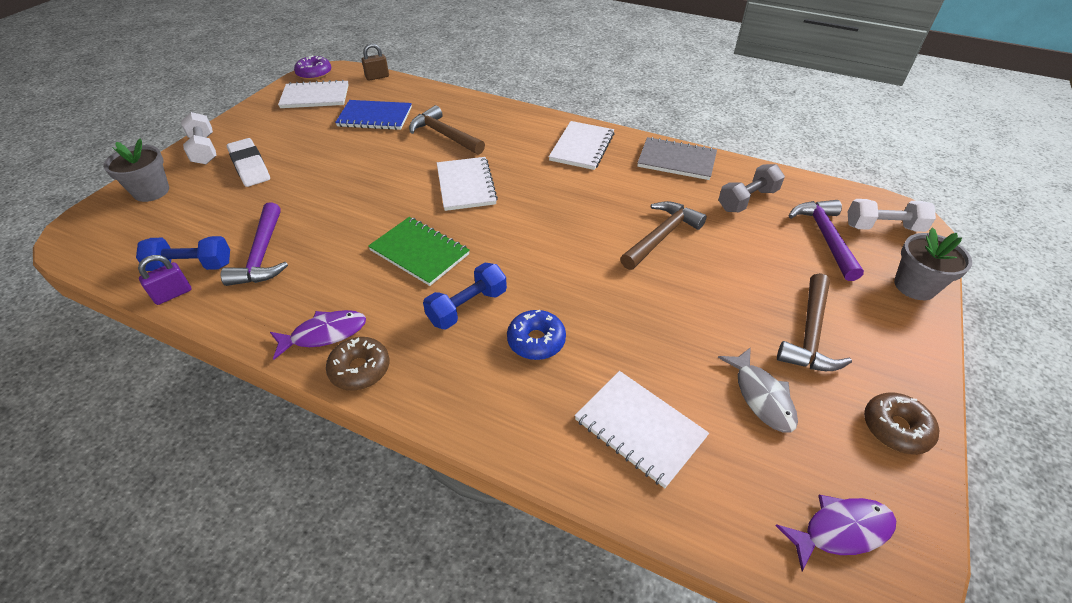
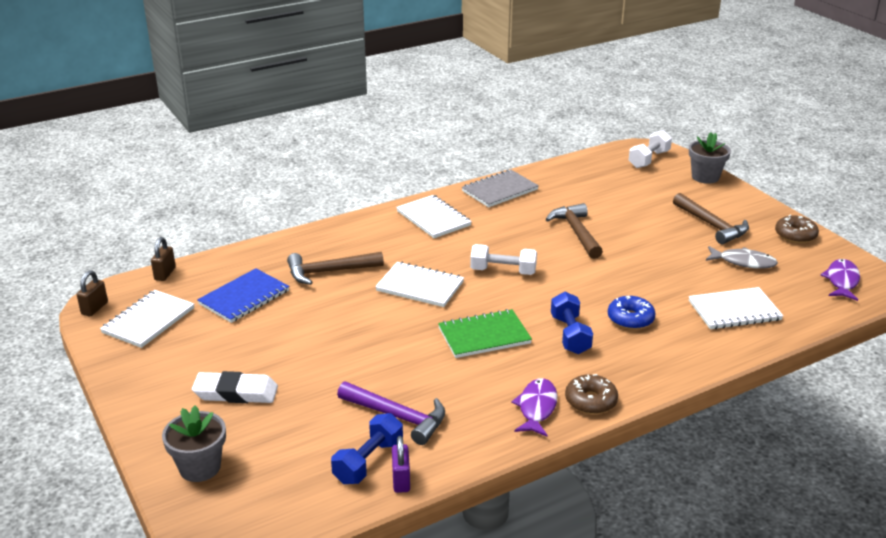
camera: 55 degrees left, 15 degrees down
(204, 150) = (159, 416): white dumbbell -> white dumbbell (503, 271)
(314, 74) = (94, 308): purple donut -> brown padlock
(747, 200) = (574, 187): grey dumbbell -> none
(825, 237) = (638, 180): purple hammer -> none

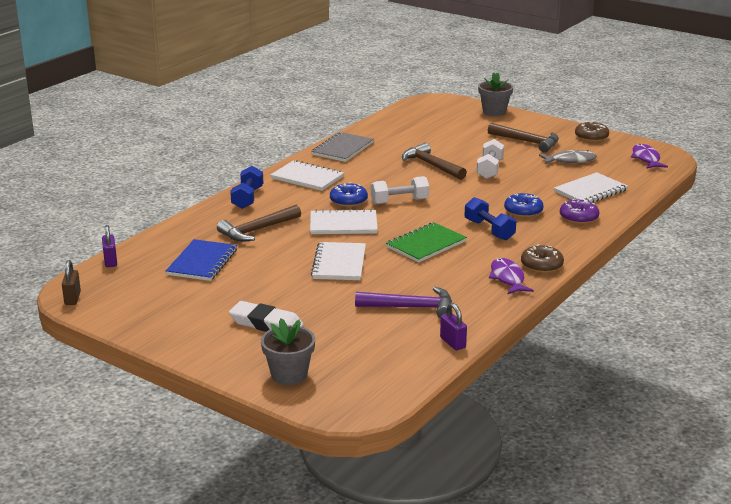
camera: 25 degrees left, 5 degrees down
(148, 320) = (134, 295): white notebook -> white notebook (339, 263)
(165, 274) = (110, 261): brown padlock -> purple padlock
(236, 393) = (266, 324): white eraser -> white eraser turned 45 degrees clockwise
(368, 461) = (417, 338): blue dumbbell -> blue dumbbell (247, 198)
(450, 258) = (348, 201): none -> blue donut
(649, 159) = (441, 107): white dumbbell -> white dumbbell (489, 169)
(689, 345) = (578, 218): none -> purple donut

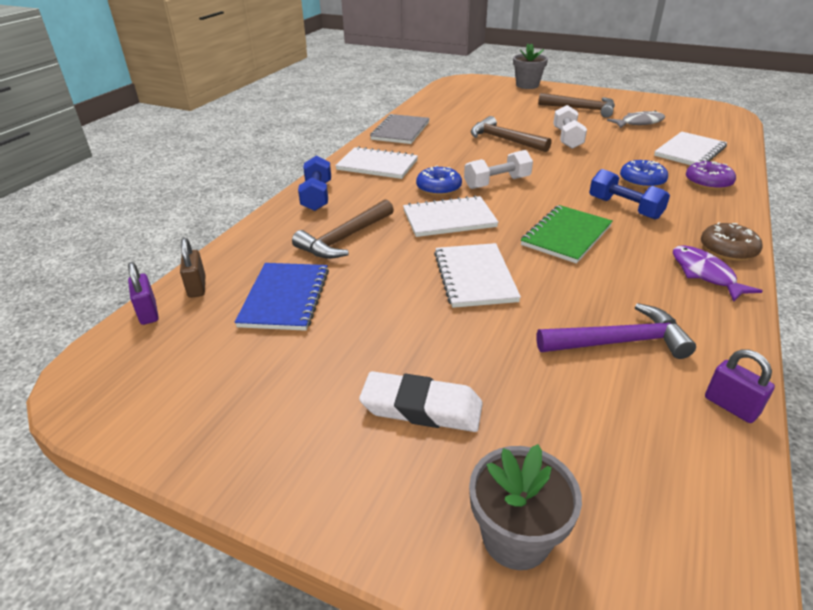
camera: 10 degrees left, 10 degrees up
(72, 298) = (87, 396): brown padlock -> brown padlock (197, 287)
(591, 137) = (637, 100): brown donut -> none
(646, 158) = (708, 115): purple fish -> none

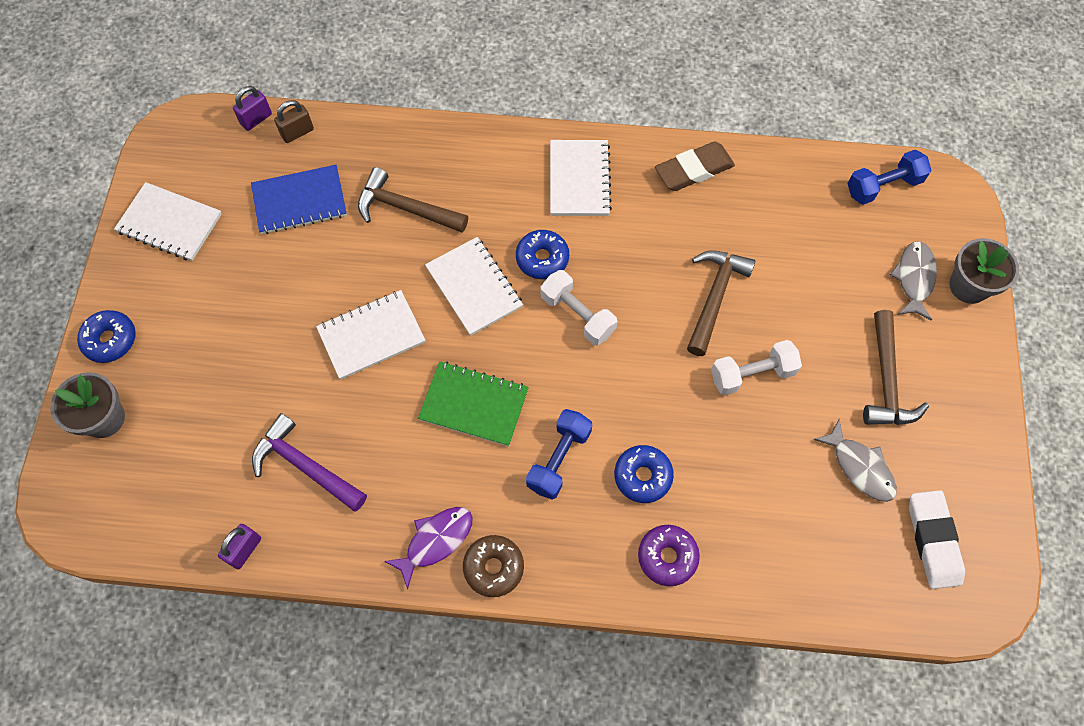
camera: 70 degrees right, 30 degrees up
(317, 196) = (483, 151): blue dumbbell -> blue dumbbell (883, 186)
(379, 508) = (110, 340): none -> blue donut
(400, 131) = (694, 170): grey notebook -> brown eraser
(421, 408) = (197, 339): white eraser -> white eraser (933, 540)
(516, 94) = (914, 278): none -> grey fish
(619, 342) = (305, 466): purple hammer -> purple hammer turned 150 degrees clockwise
(689, 151) = (768, 538): white notebook -> white notebook (170, 223)

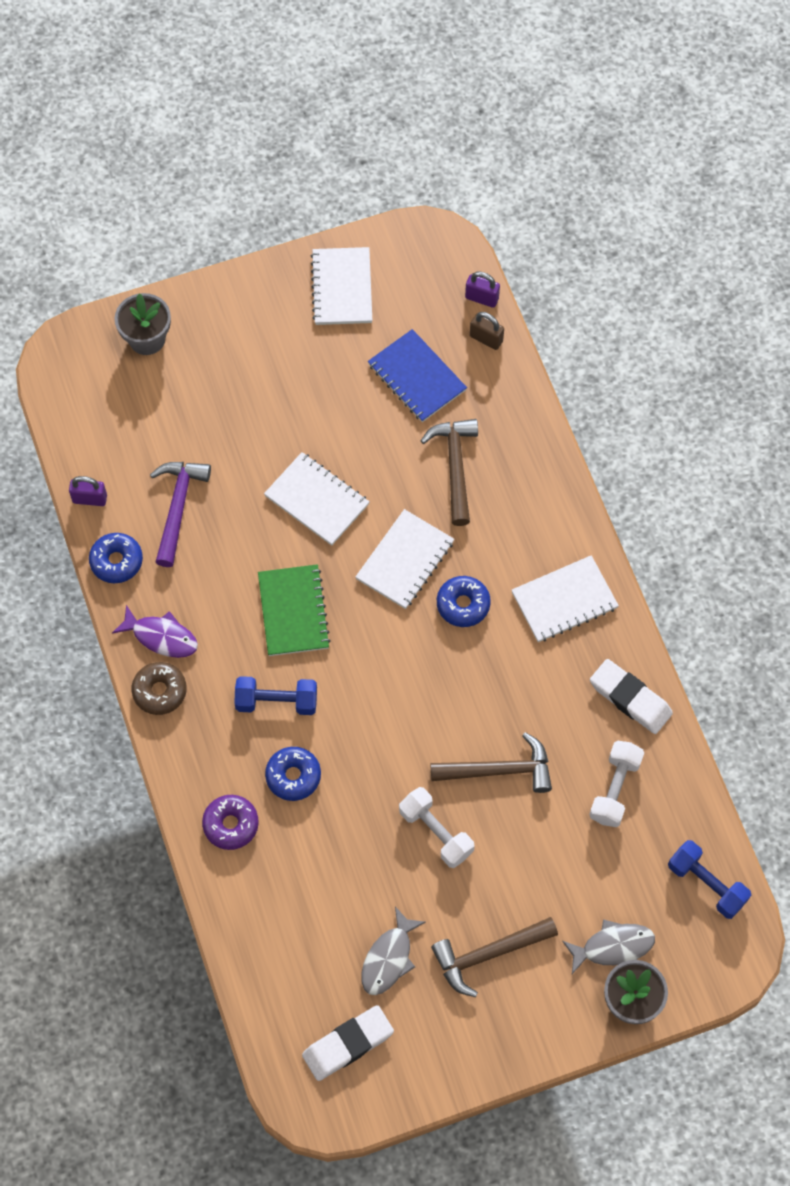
camera: 65 degrees right, 0 degrees up
(110, 340) = (214, 304): blue donut -> blue donut (116, 561)
(577, 315) = (421, 659): white dumbbell -> white dumbbell (615, 789)
(694, 170) = (630, 699): brown eraser -> white eraser

